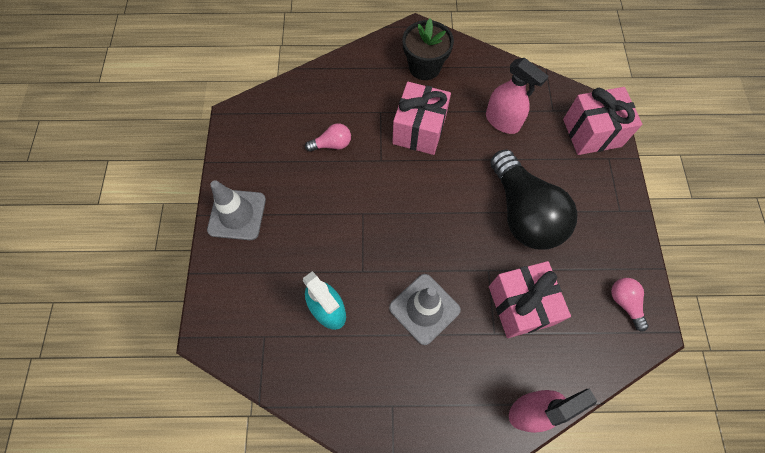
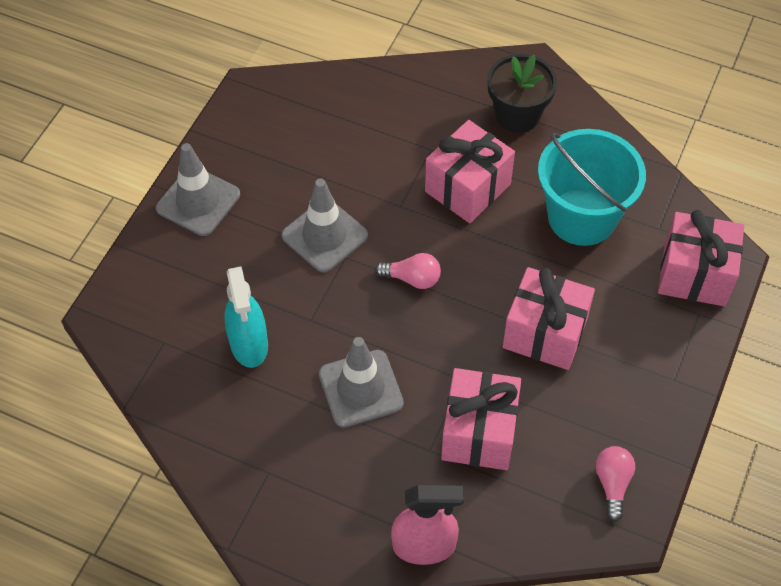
camera: 25 degrees right, 10 degrees down
(332, 144) = (350, 165): pink light bulb -> pink light bulb (412, 278)
(341, 203) = (324, 236): none -> grey traffic cone
(502, 121) = (582, 217): pink spray bottle -> turquoise bucket
(523, 213) = (545, 333): black light bulb -> pink gift

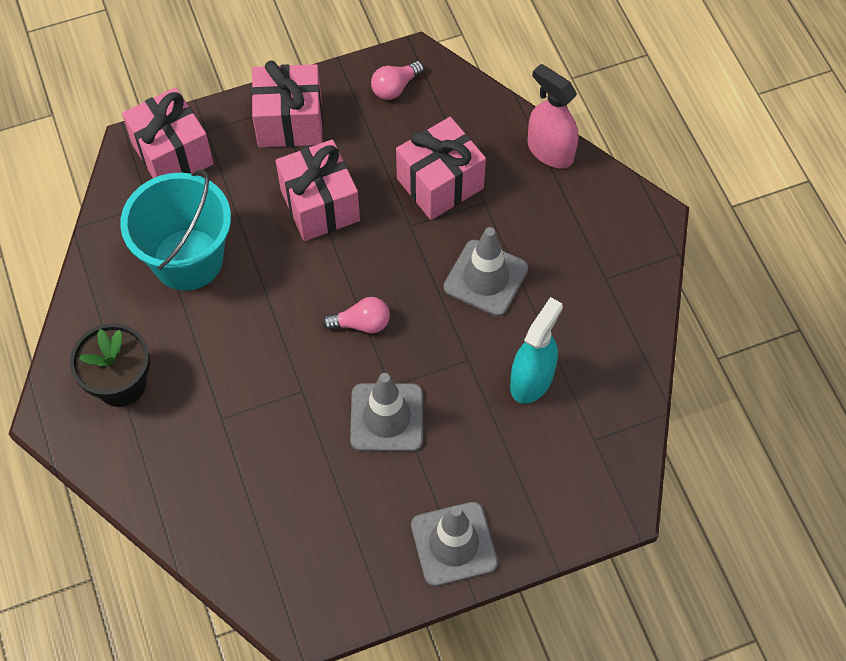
camera: 135 degrees left, 5 degrees up
(412, 278) = (361, 323): pink light bulb -> pink light bulb turned 120 degrees clockwise
(467, 188) = (236, 357): pink gift -> pink gift (290, 122)

